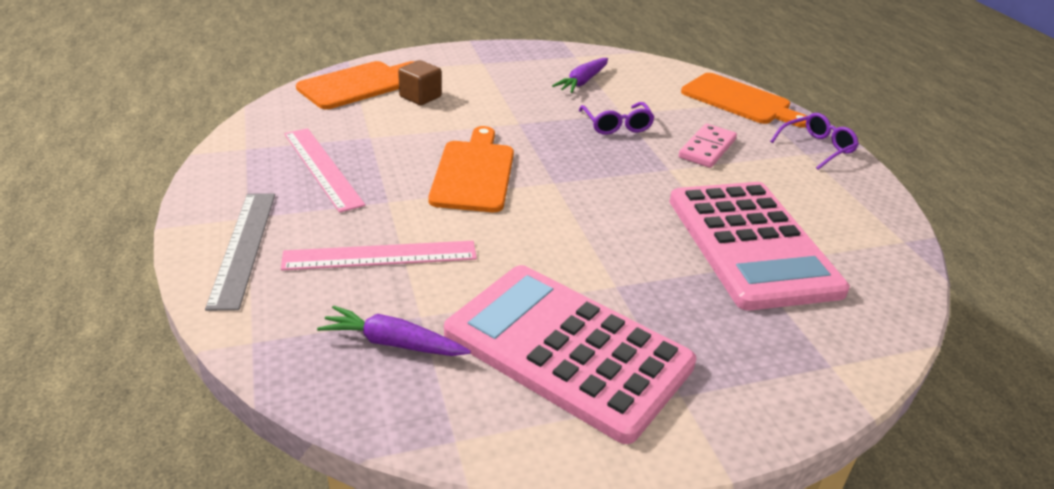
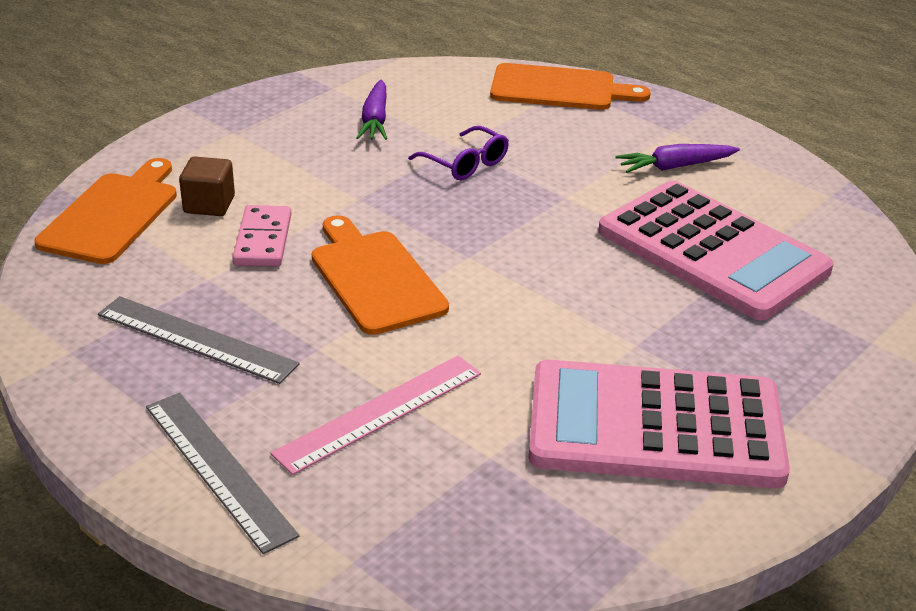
camera: 30 degrees left, 0 degrees up
(322, 168) = (196, 339): pink ruler -> grey ruler
(393, 343) = (493, 495): purple carrot -> purple carrot (675, 167)
(707, 149) = (580, 159): pink domino -> pink domino (263, 240)
(817, 148) = (678, 120): purple glasses -> none

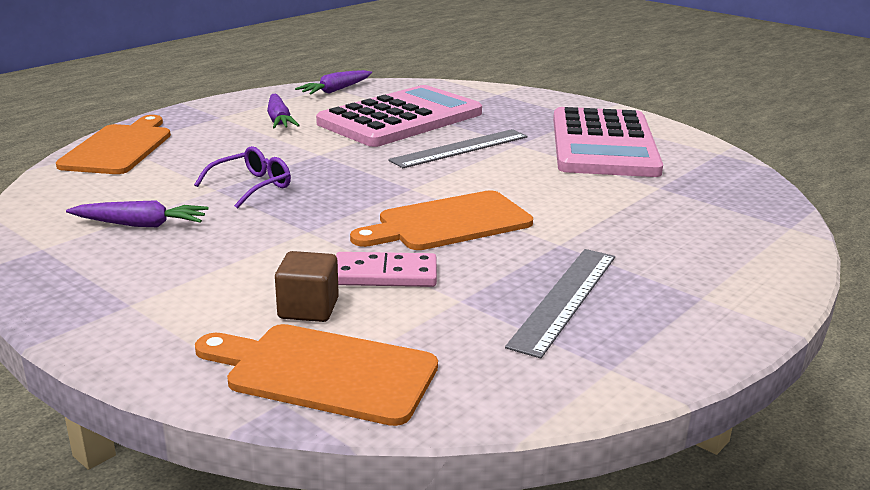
camera: 90 degrees left, 10 degrees down
(218, 469) = (734, 277): grey ruler -> grey ruler (460, 148)
(380, 413) = (631, 220): pink ruler -> none
(815, 200) = (335, 90): none -> purple carrot

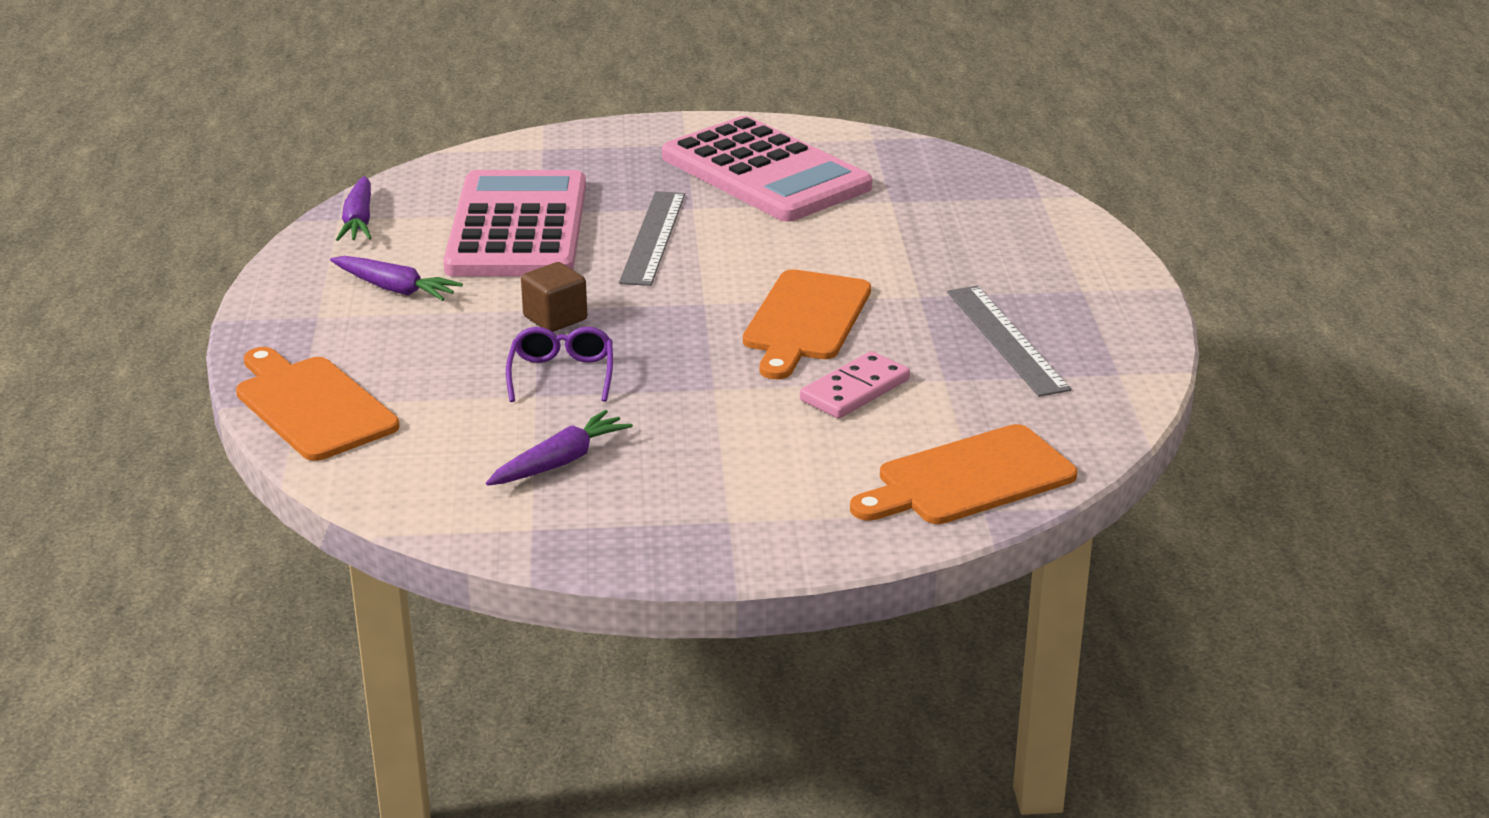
camera: 45 degrees left, 5 degrees up
(308, 309) = (861, 446): brown cube -> brown cube (555, 318)

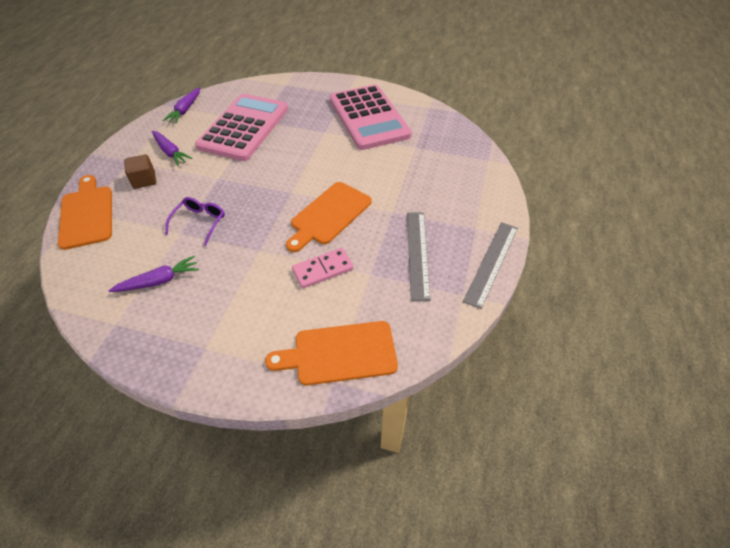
camera: 20 degrees right, 20 degrees up
(555, 318) = (221, 186): brown cube -> brown cube (144, 180)
(653, 237) = (295, 146): grey ruler -> grey ruler (491, 263)

